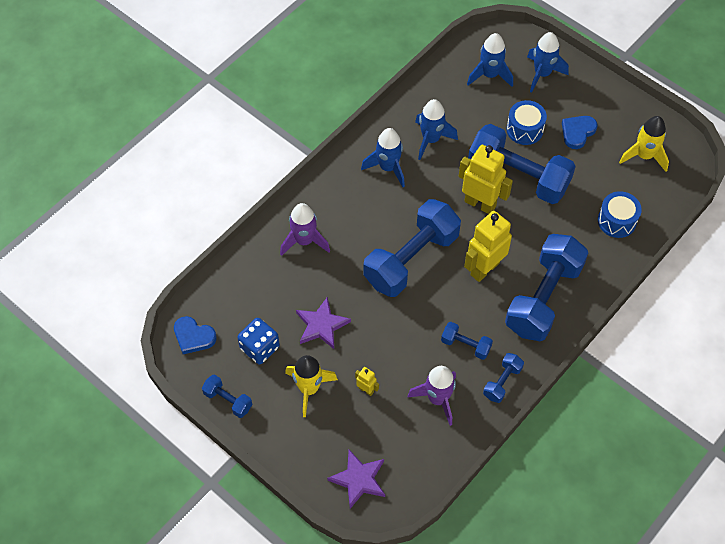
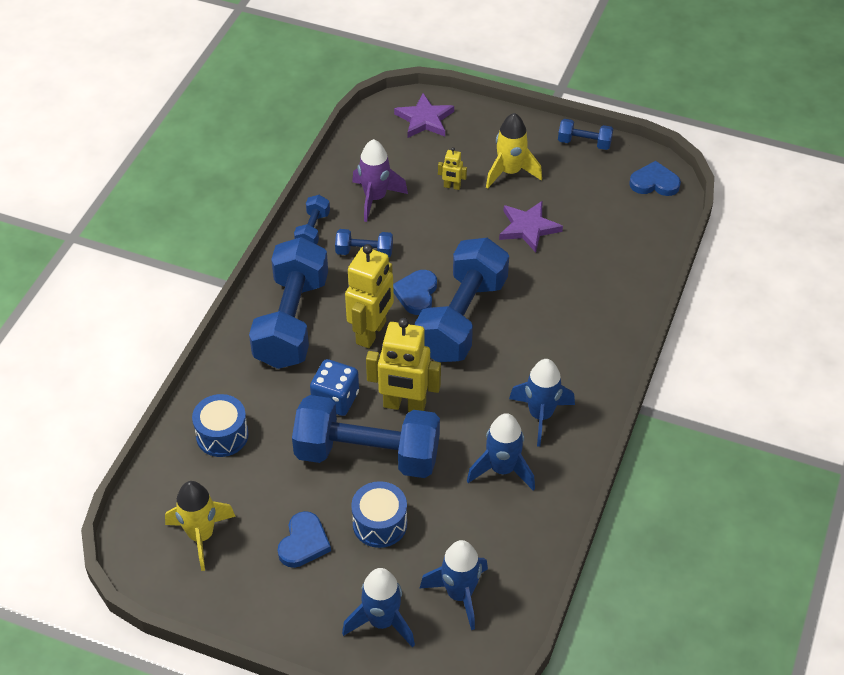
camera: 160 degrees right, 10 degrees down
(260, 348) = (580, 191): blue dice -> blue dice (335, 399)
(304, 241) = (595, 302): purple rocket -> none
(437, 292) = (416, 294): none -> blue heart

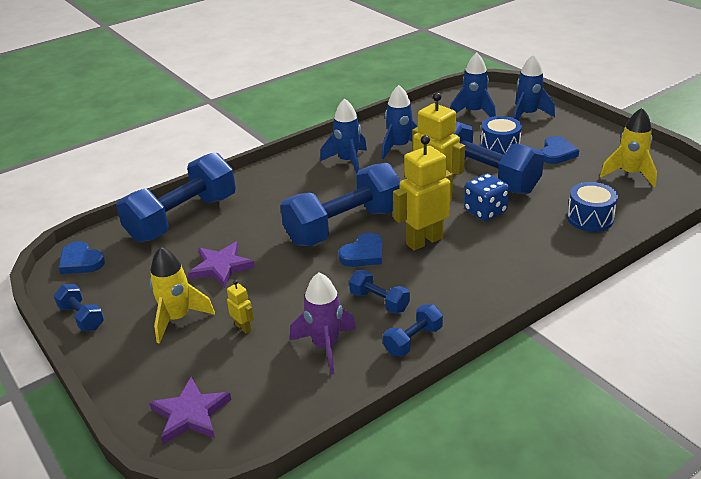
camera: 145 degrees left, 15 degrees down
(292, 321) = (487, 271): blue dumbbell -> blue dumbbell (182, 218)
(303, 543) = (557, 153): blue heart -> blue heart turned 150 degrees clockwise

